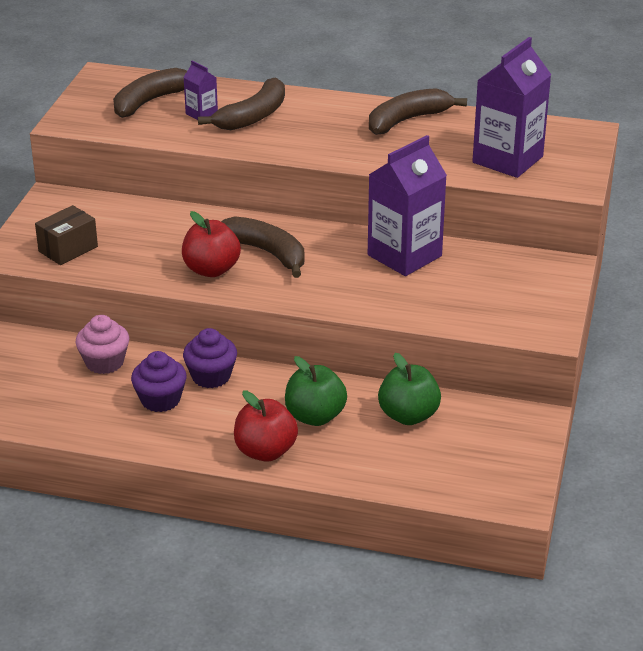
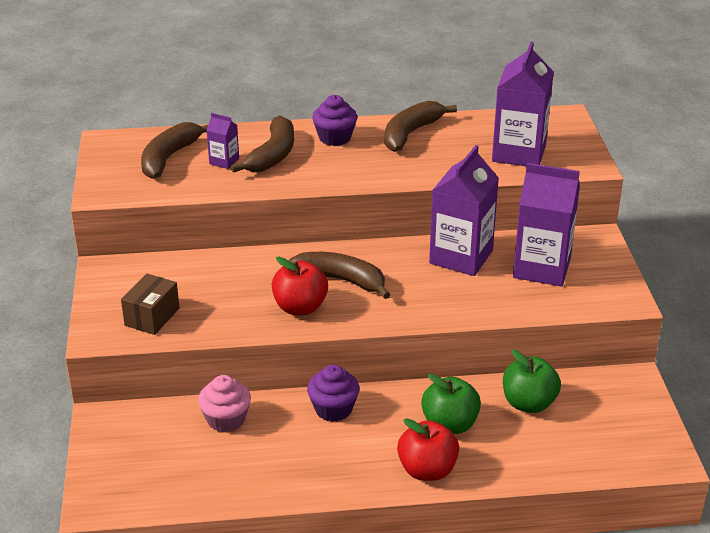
camera: 20 degrees left, 0 degrees up
(160, 400) = (301, 444): purple cupcake -> purple cupcake (335, 138)
(481, 283) = (541, 268): none -> purple carton

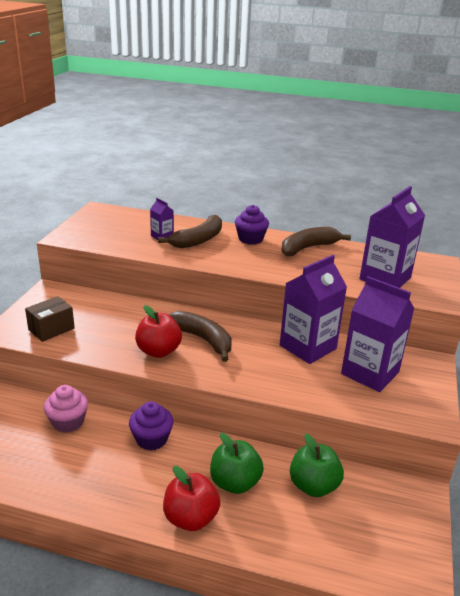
camera: 20 degrees right, 5 degrees down
(169, 158) = (128, 227): brown banana -> none

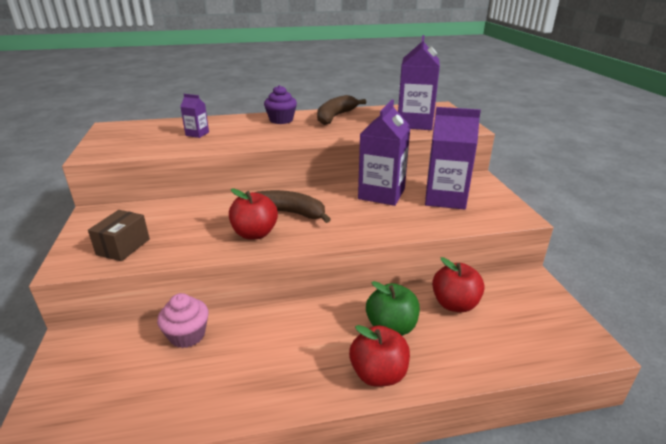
camera: 25 degrees left, 0 degrees up
(151, 439) = (286, 319): purple cupcake -> none
(198, 240) = (235, 130): brown banana -> none
(313, 486) = (454, 304): green apple -> red apple

